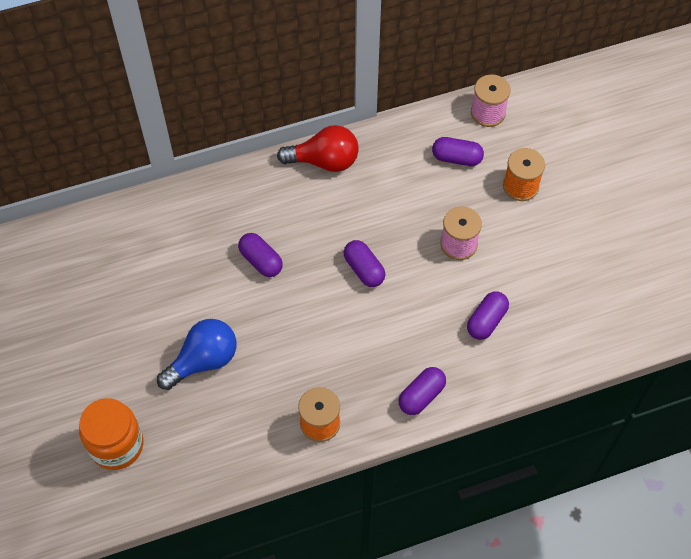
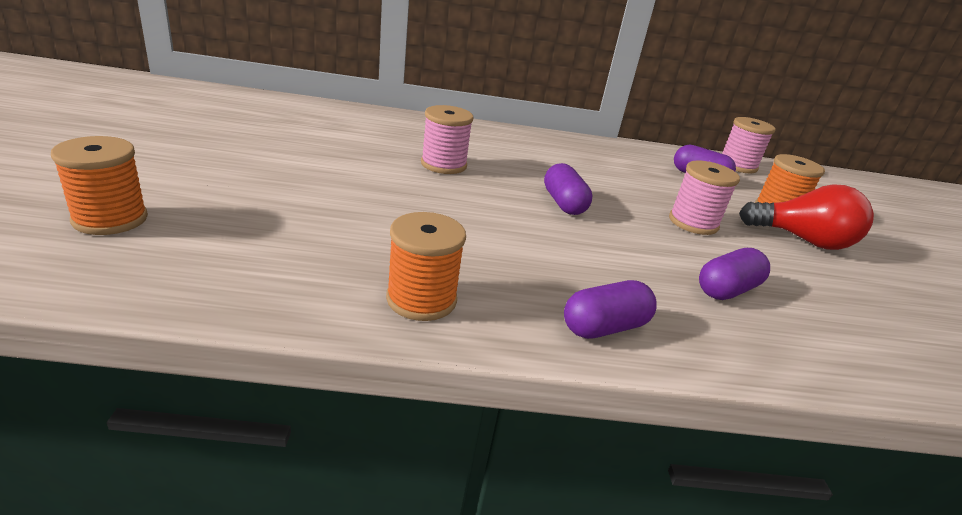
camera: 15 degrees right, 30 degrees down
(116, 445) = (110, 219): orange jar -> orange spool
(203, 361) = (309, 198): blue light bulb -> none
(261, 261) = (443, 164): purple capsule -> pink spool
(324, 161) = (552, 140): red light bulb -> red light bulb (802, 240)

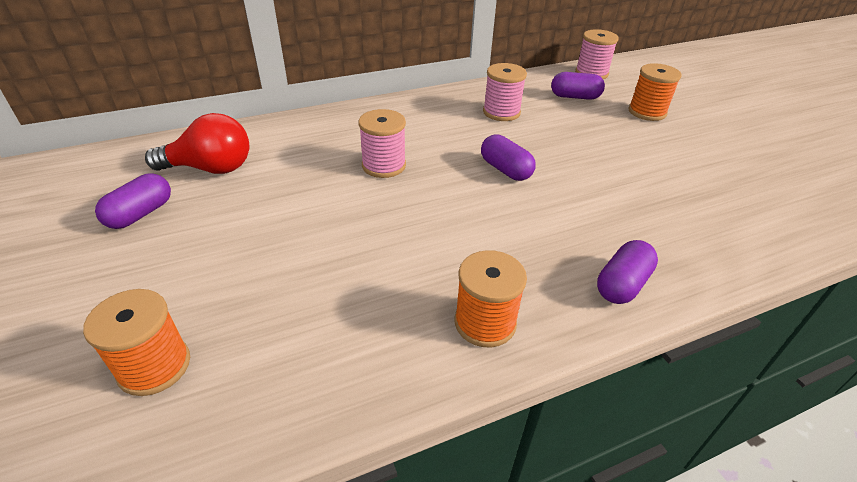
camera: 20 degrees left, 10 degrees up
(693, 222) = (604, 150): pink spool -> pink spool (501, 112)
(727, 290) = (669, 208): purple capsule -> purple capsule (140, 214)
(802, 240) = (680, 135): red light bulb -> red light bulb (211, 169)

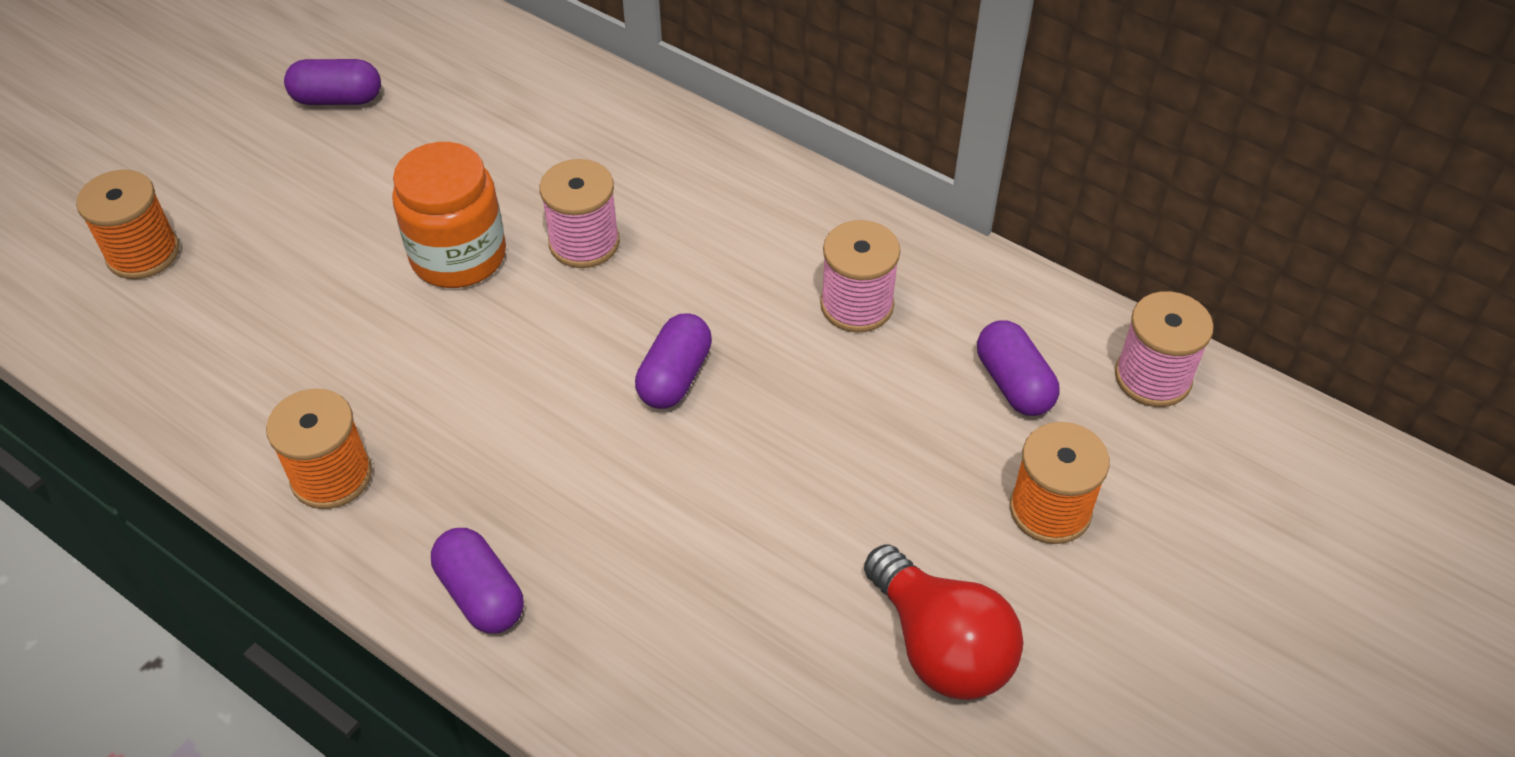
camera: 60 degrees right, 10 degrees up
(211, 169) = (457, 95): red light bulb -> red light bulb (940, 646)
(345, 209) = (458, 256): none -> orange jar
(622, 284) = (481, 594): purple capsule -> purple capsule turned 45 degrees clockwise

